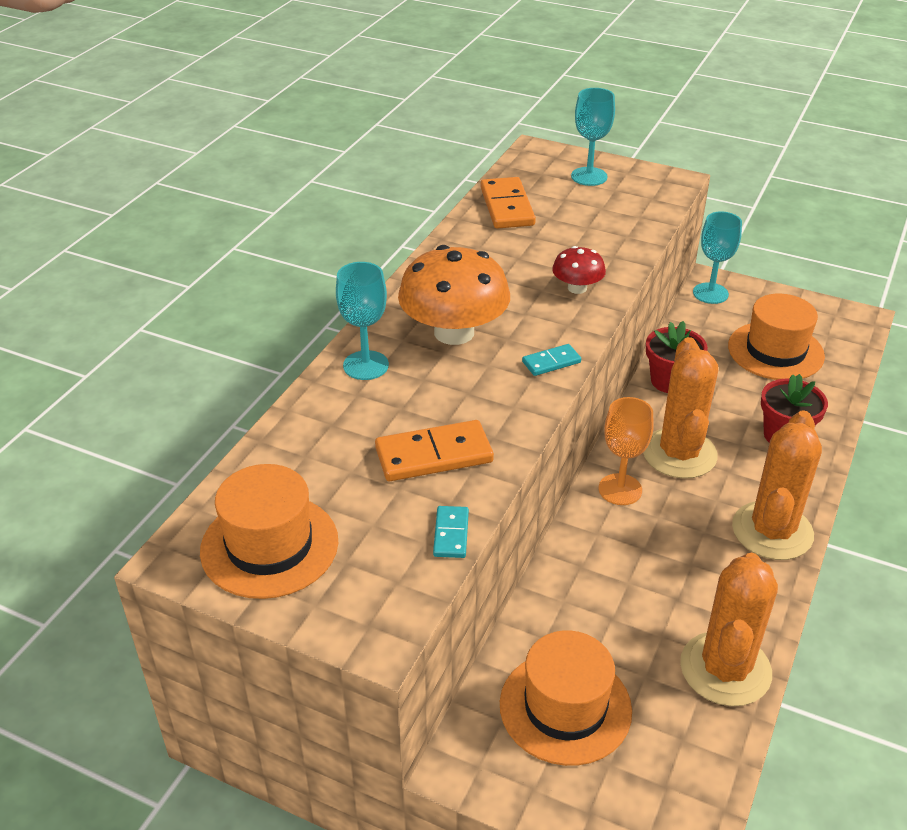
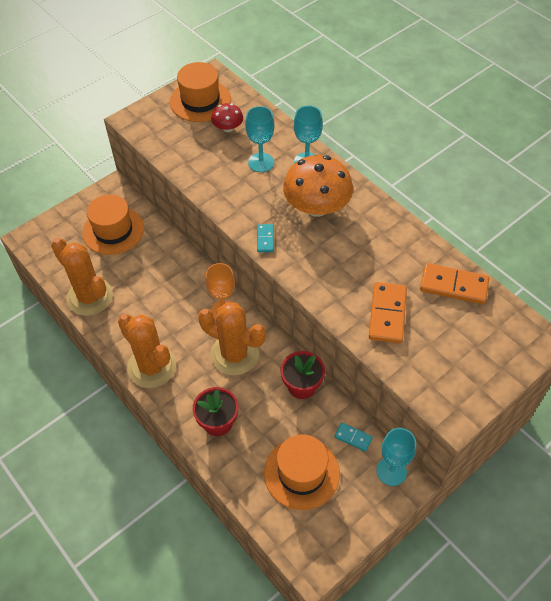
camera: 115 degrees right, 15 degrees up
(434, 455) = (221, 167): orange domino -> orange domino (387, 314)
(451, 534) = (167, 157): turquoise domino -> turquoise domino (353, 437)
(577, 288) = (332, 283): red mushroom -> red mushroom (228, 128)
(589, 176) = (482, 357): turquoise goblet -> turquoise goblet (261, 162)

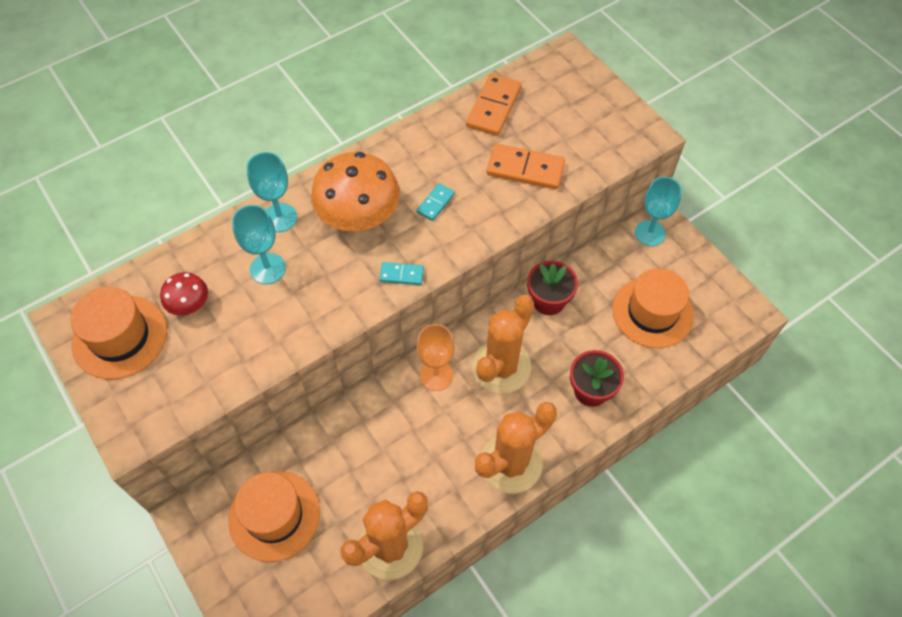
camera: 85 degrees left, 5 degrees up
(353, 437) = (612, 261): turquoise domino -> turquoise domino (436, 203)

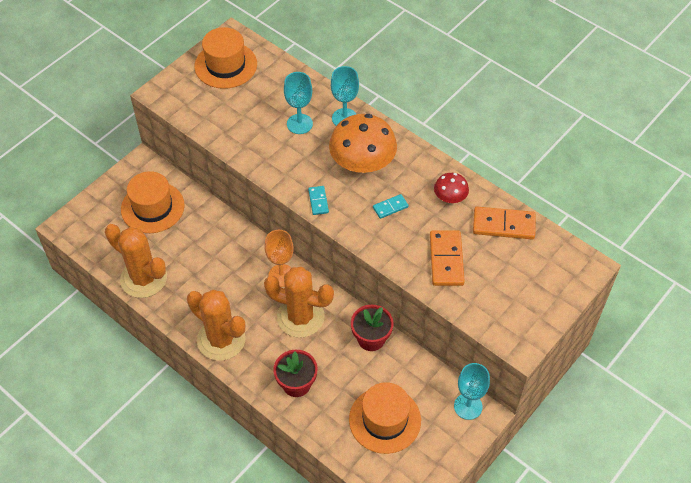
camera: 75 degrees right, 5 degrees down
(189, 304) = (259, 91): red mushroom -> red mushroom (450, 197)
(436, 203) = (390, 207): turquoise domino -> turquoise domino turned 45 degrees counterclockwise

